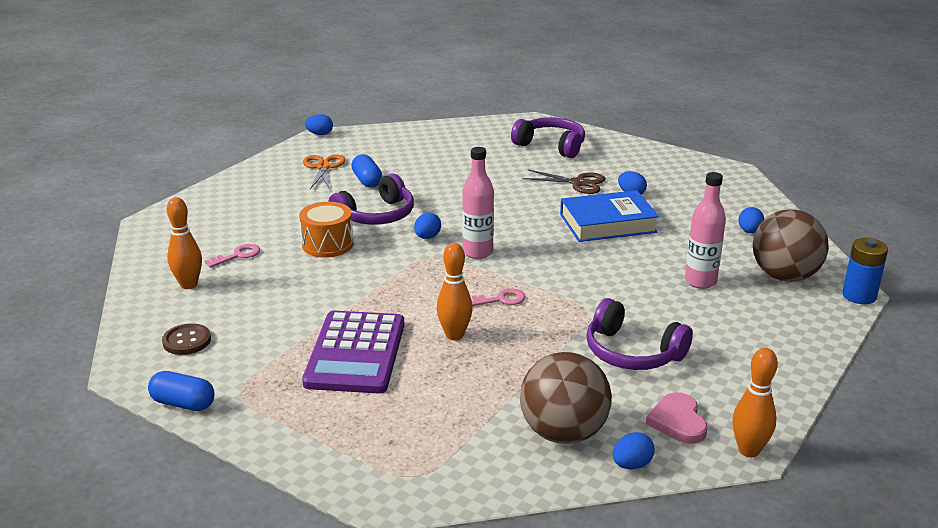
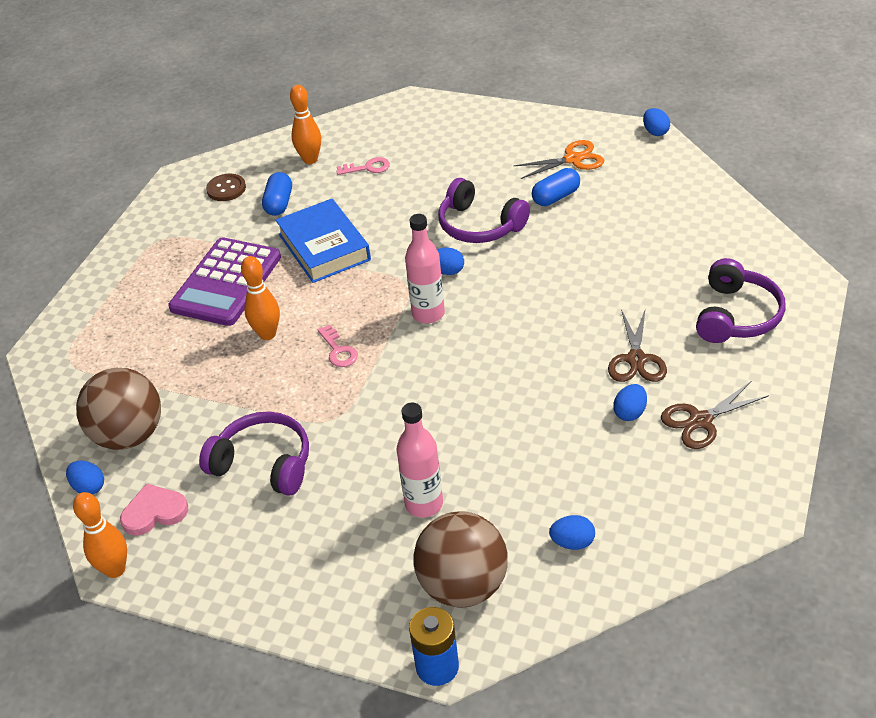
camera: 80 degrees right, 15 degrees up
(183, 403) = (144, 217): blue capsule -> blue capsule (279, 203)
(237, 255) = (367, 168): pink key -> pink key turned 45 degrees counterclockwise
(327, 244) = (407, 212): orange drum -> none
(356, 353) = (226, 282): purple calculator -> purple calculator turned 60 degrees counterclockwise
(607, 223) = (537, 403): blue book -> blue book (324, 247)
(632, 352) = (263, 463): purple headphones -> purple headphones turned 90 degrees clockwise
(648, 174) = (700, 421): none -> brown scissors

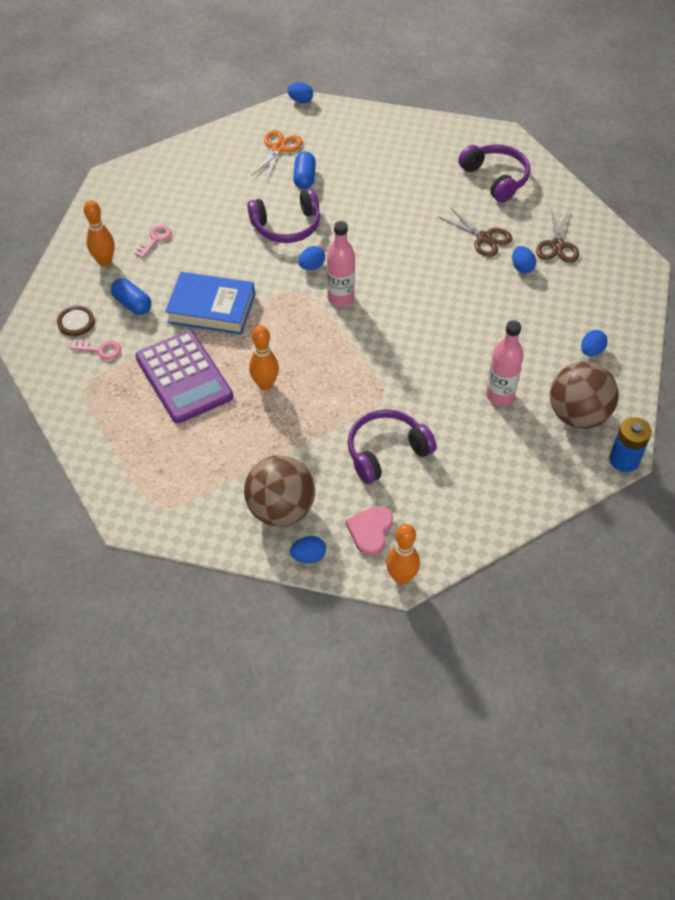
camera: 55 degrees left, 10 degrees up
(338, 350) = (324, 359): pink key -> pink key (100, 350)

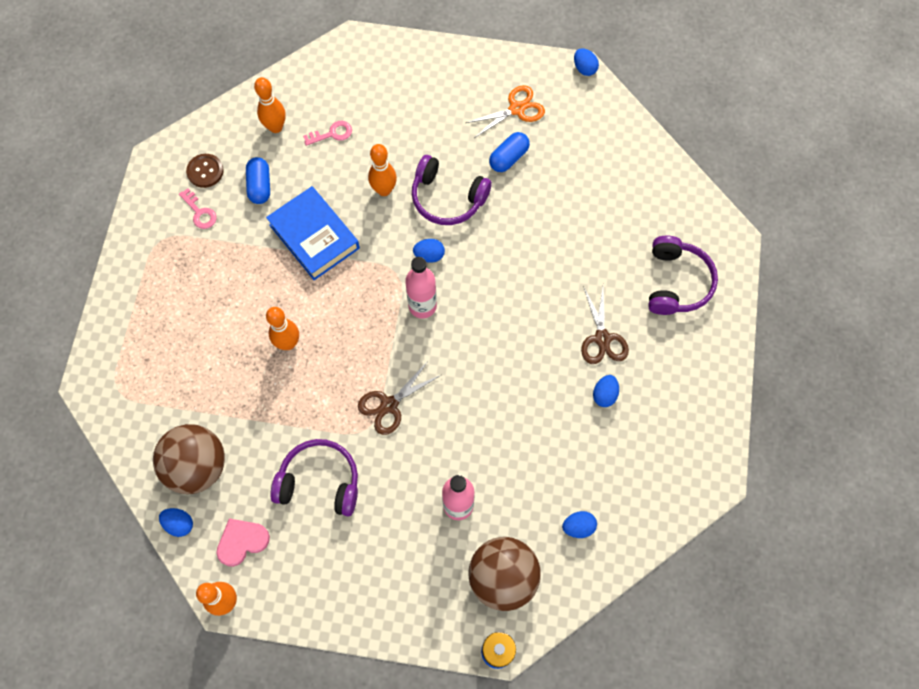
camera: 40 degrees right, 15 degrees up
(184, 377) = (236, 287): purple calculator -> none
(234, 249) = (384, 190): none -> orange bowling pin
(557, 245) = (659, 396): brown scissors -> brown scissors (389, 405)

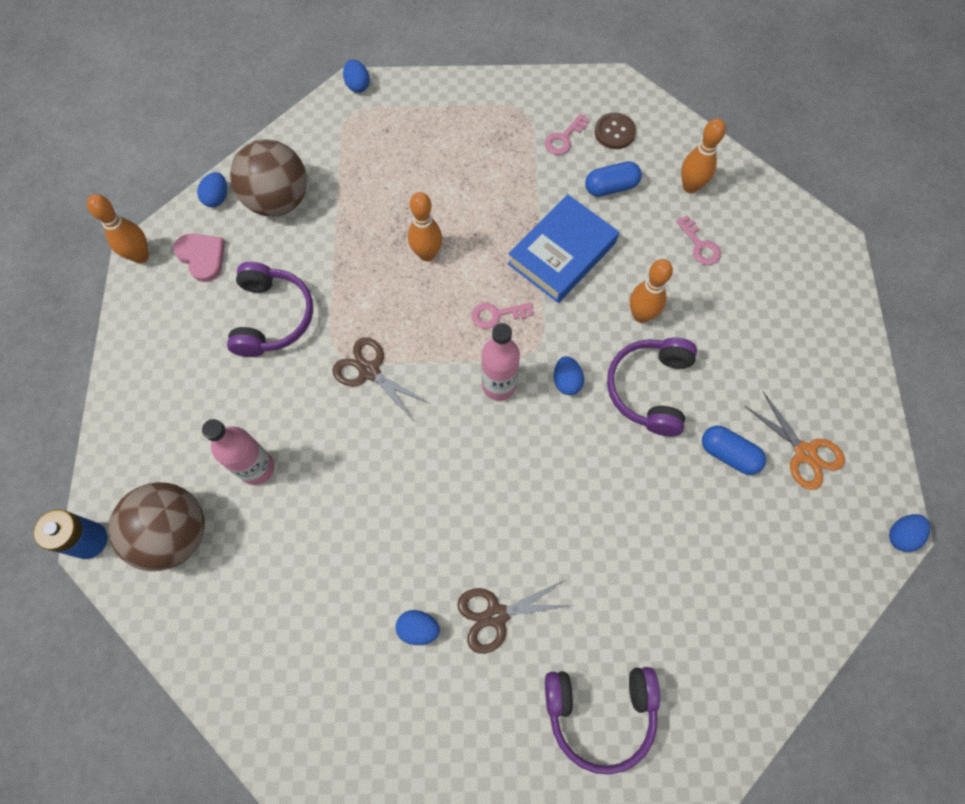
camera: 80 degrees right, 0 degrees up
(359, 296) = (497, 314): none -> pink key
(578, 527) = (241, 617): blue egg -> blue egg (358, 85)

